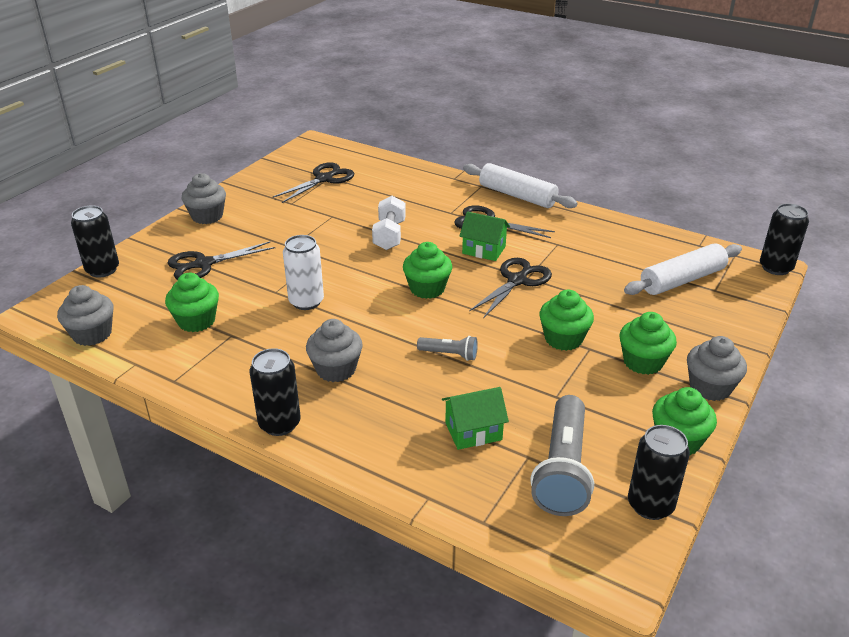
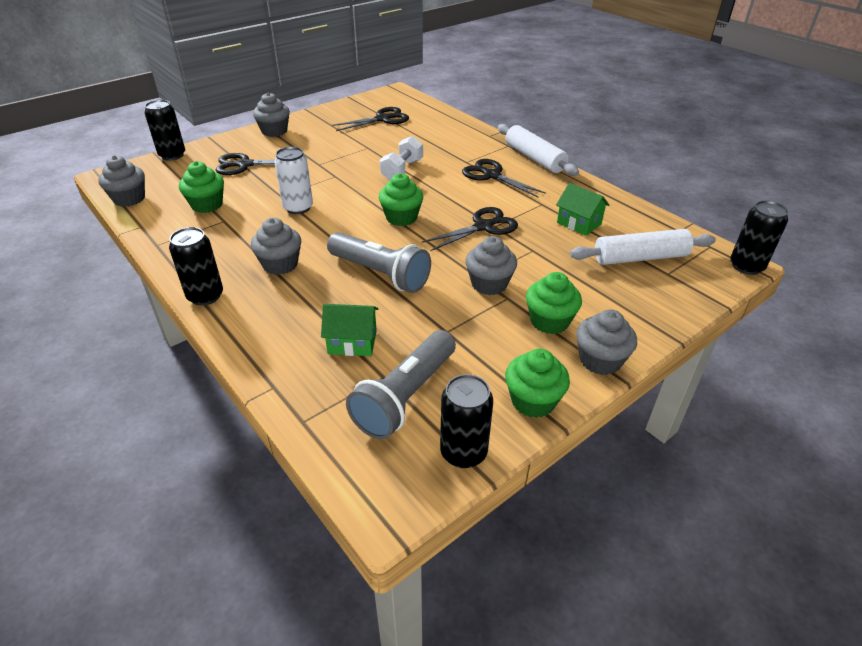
camera: 20 degrees right, 5 degrees up
(449, 354) = (380, 274): grey flashlight -> grey flashlight, size x2.03
(484, 250) = (472, 196): green house -> green house (579, 223)
(563, 339) = (489, 284): green cupcake -> grey cupcake

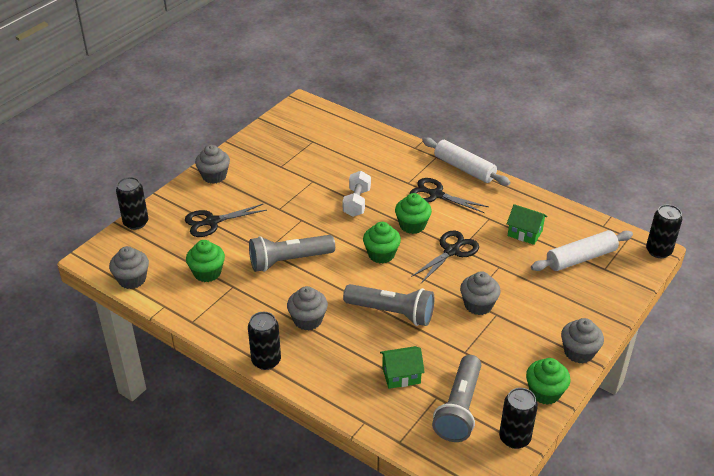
camera: 15 degrees left, 0 degrees up
(298, 208) = (289, 260): white can -> grey flashlight
(383, 119) = (308, 143): black scissors -> none
(549, 321) = (534, 328): green cupcake -> green cupcake (412, 225)

